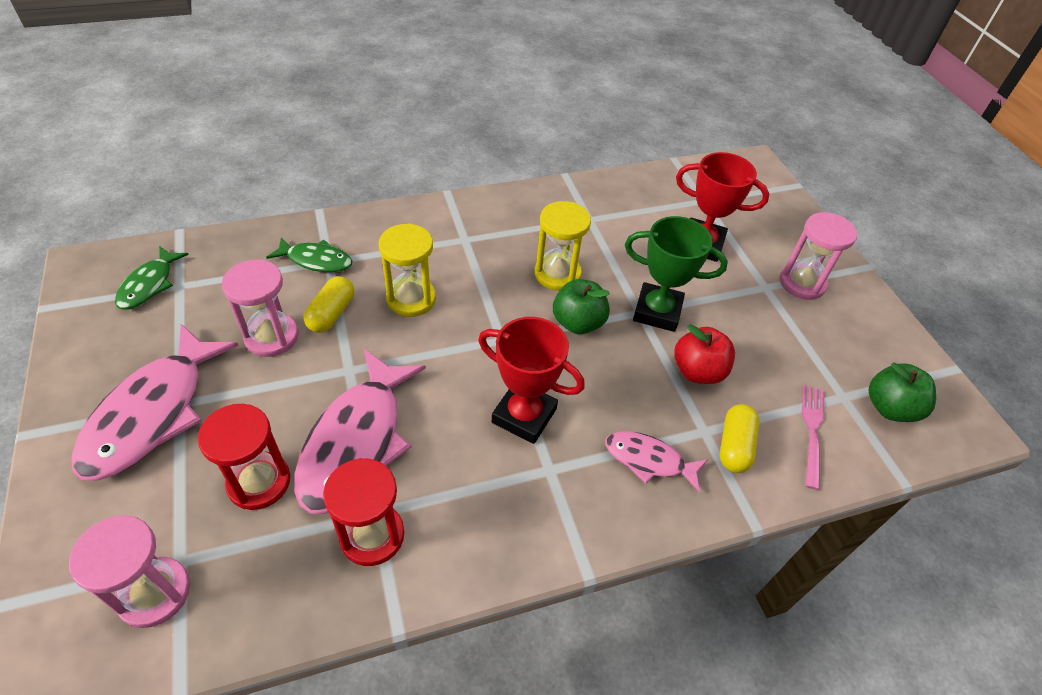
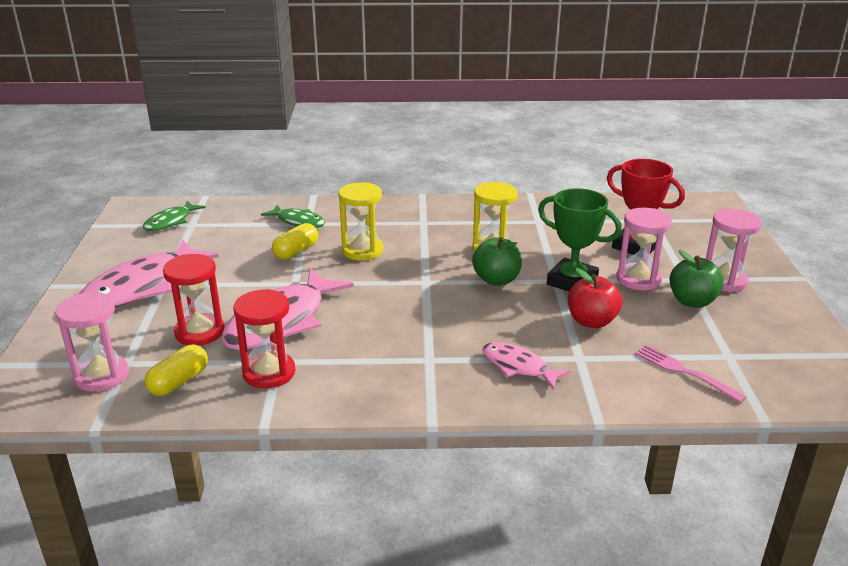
camera: 20 degrees right, 20 degrees down
(271, 337) = (245, 258): pink hourglass -> pink hourglass (638, 279)
(524, 416) = (422, 326): red trophy -> none
(734, 446) = (603, 370): yellow capsule -> yellow capsule (179, 382)
(812, 430) = (684, 372): pink fork -> pink fork turned 75 degrees counterclockwise
(889, 408) = (773, 369): green apple -> green apple (692, 301)

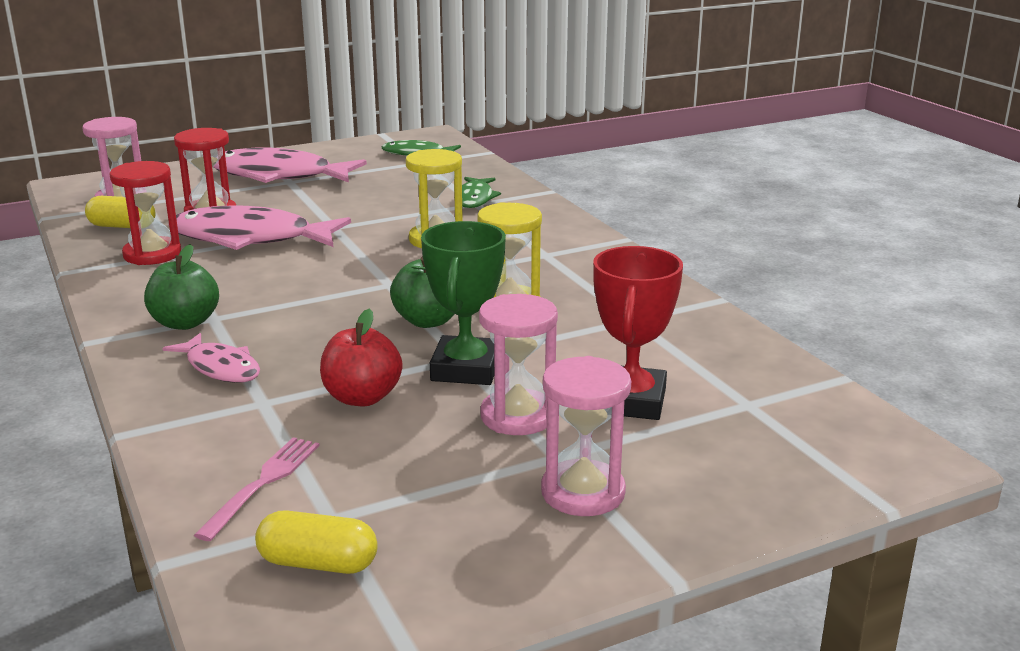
camera: 65 degrees right, 5 degrees down
(296, 251) = (404, 213): yellow capsule -> yellow capsule (318, 563)
(518, 367) = (220, 368): pink fish -> pink fish turned 120 degrees clockwise
(692, 301) = (482, 469): green apple -> green apple (185, 323)

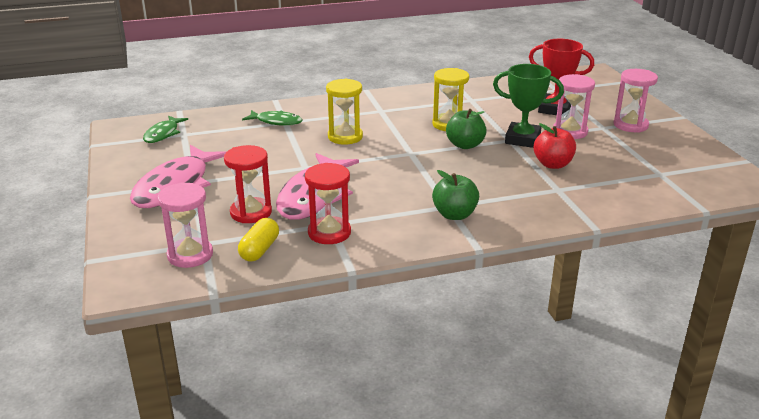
camera: 80 degrees left, 5 degrees up
(220, 368) = (518, 201): pink fish -> none
(263, 483) = (636, 188): pink fork -> none
(318, 563) = (694, 176): yellow capsule -> none

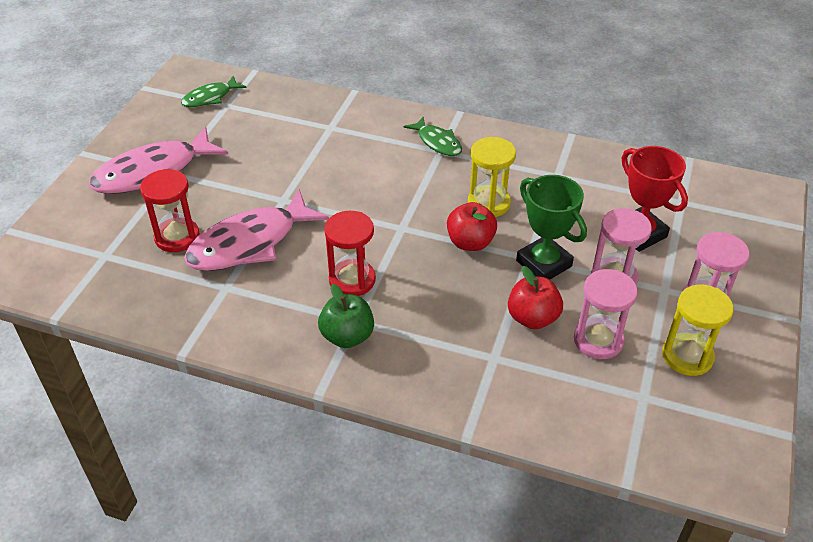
camera: 35 degrees right, 15 degrees up
(190, 255) = (81, 264): pink hourglass -> pink hourglass (598, 340)
(259, 250) = (137, 287): yellow capsule -> none
(276, 122) = (323, 123): green fish -> green fish (437, 142)
(329, 233) = (212, 298): red hourglass -> red hourglass (352, 280)
(345, 137) = (363, 174): yellow hourglass -> yellow hourglass (687, 356)
(465, 145) = (470, 242): green apple -> red apple

